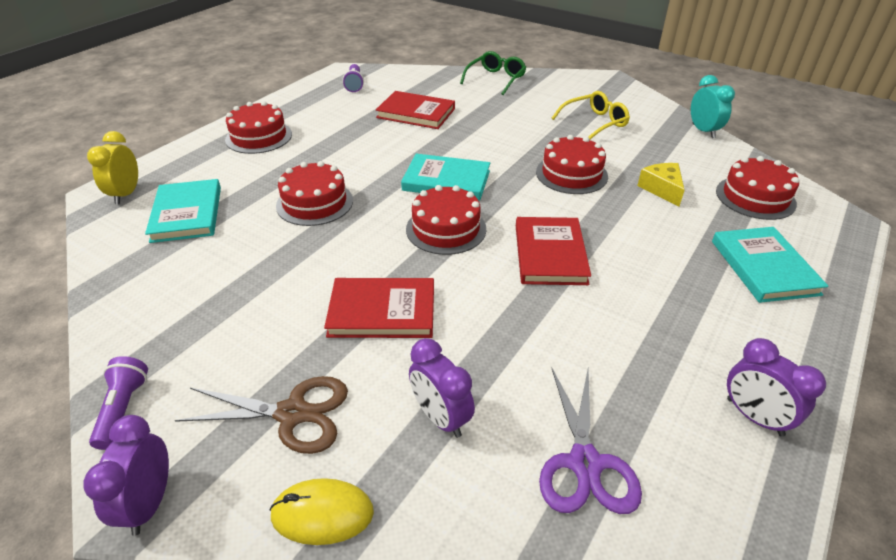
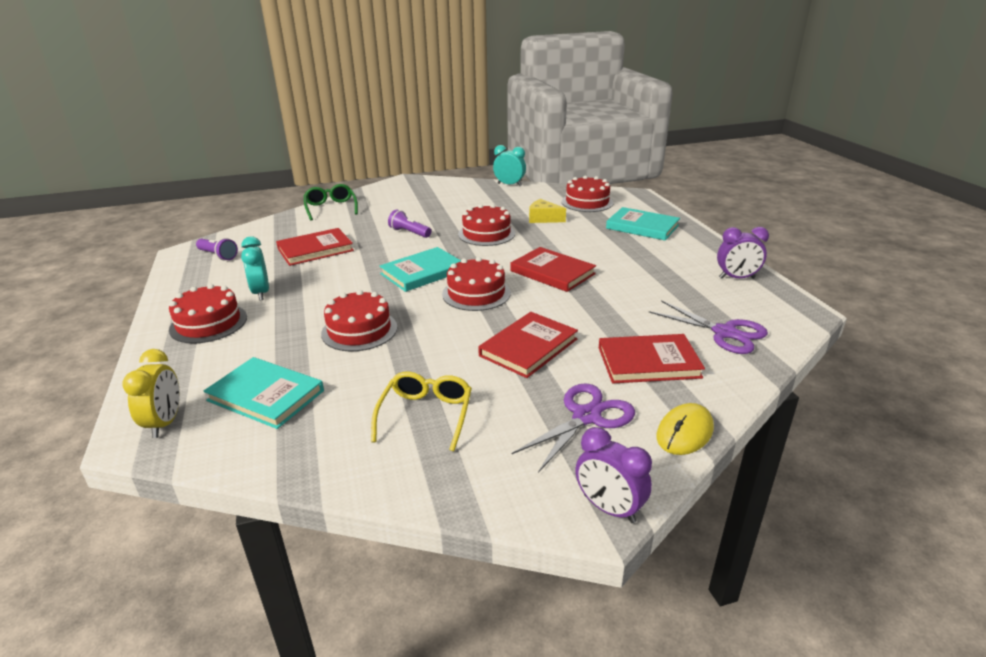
camera: 50 degrees left, 10 degrees down
(123, 409) = (492, 499): purple flashlight -> purple flashlight (409, 233)
(126, 194) = (165, 423): yellow clock -> yellow clock turned 135 degrees counterclockwise
(292, 413) = (586, 417): brown scissors -> purple scissors
(322, 131) = (261, 293): none -> turquoise clock
(441, 417) = (648, 362): purple clock -> red book
(594, 123) = (446, 205): yellow glasses -> yellow glasses (426, 415)

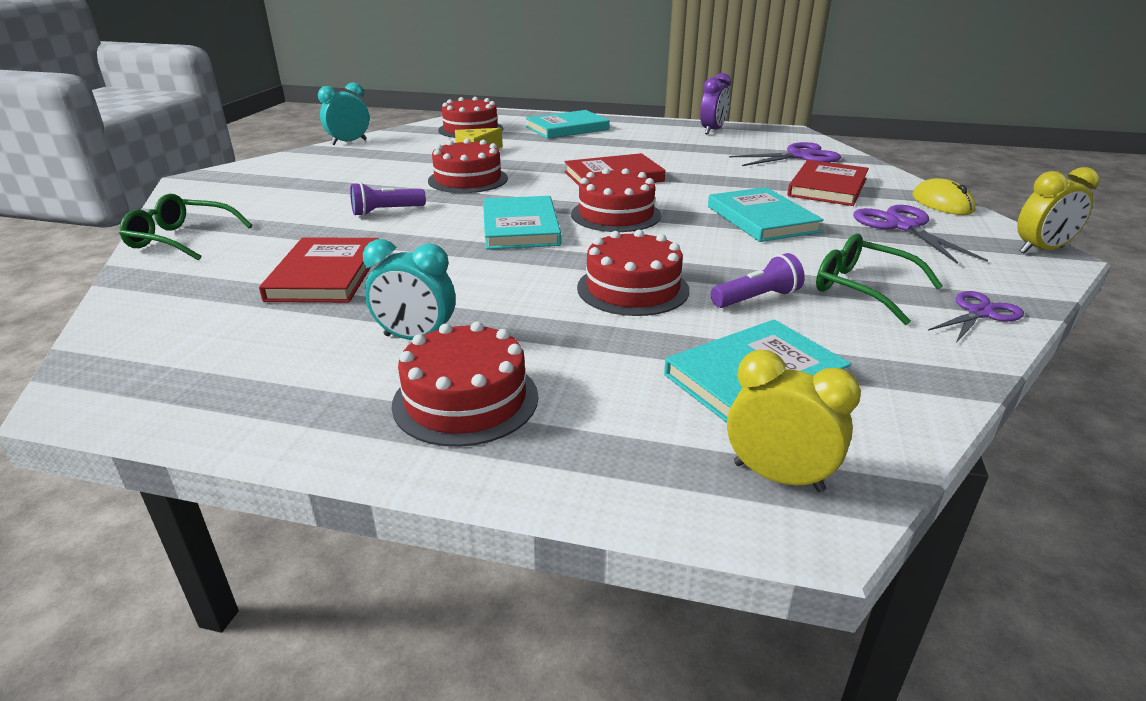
camera: 60 degrees left, 0 degrees up
(218, 255) = (181, 359): purple flashlight -> purple flashlight (756, 299)
(420, 477) = (980, 313): none -> purple scissors
(426, 415) = (863, 289): yellow glasses -> green glasses
(528, 347) = (762, 219): red book -> turquoise book
(609, 508) = (1041, 250): purple clock -> yellow clock

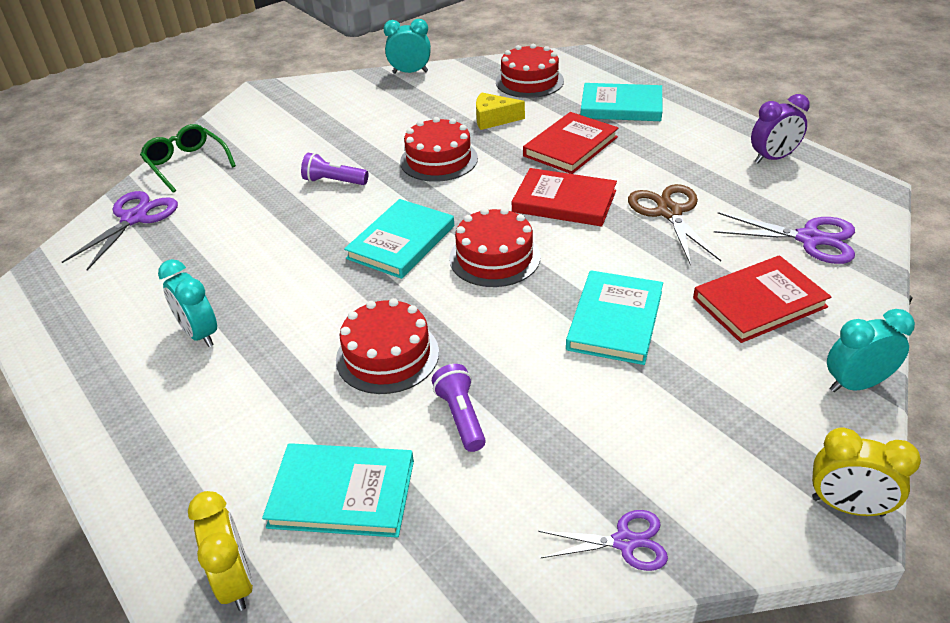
camera: 40 degrees right, 10 degrees up
(325, 275) = (221, 241): red book -> red book (570, 146)
(465, 400) = (163, 405): red cake -> none
(696, 165) = (669, 212): none -> brown scissors
(756, 299) = (461, 416): purple flashlight -> purple flashlight turned 120 degrees counterclockwise
(863, 289) = (566, 454): green glasses -> none
(903, 226) = (745, 397): purple scissors -> purple scissors (134, 218)
(942, 203) = (856, 384): yellow mouse -> turquoise clock

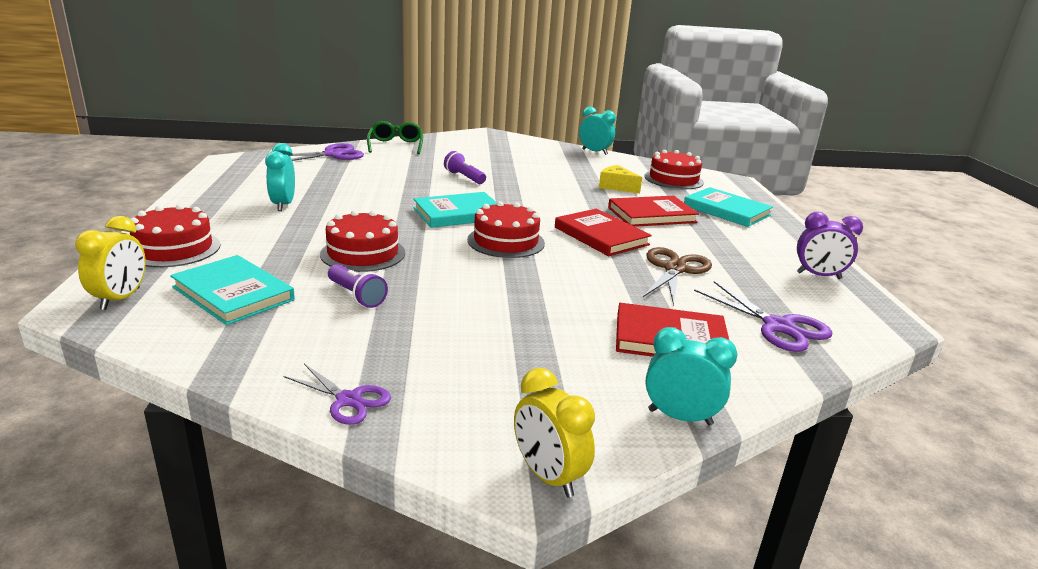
camera: 30 degrees right, 15 degrees down
(439, 160) = (546, 190): red cake -> red cake (174, 248)
(461, 416) = (356, 296): purple flashlight -> purple flashlight turned 120 degrees clockwise
(615, 320) = (537, 300): turquoise book -> none

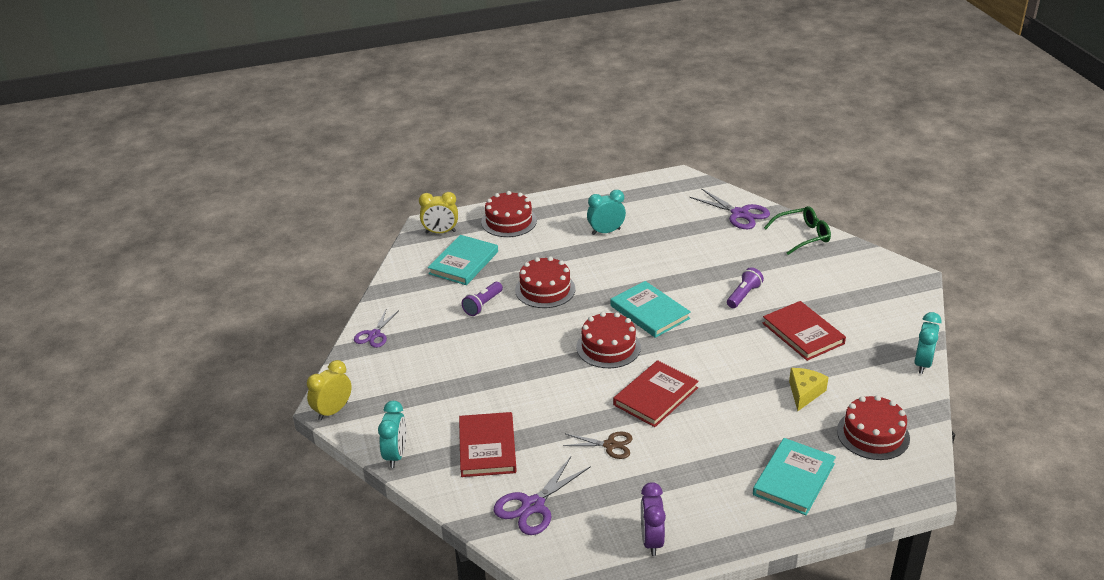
camera: 80 degrees right, 10 degrees up
(651, 215) = (735, 424): red book -> red book (803, 333)
(674, 269) = (610, 445): brown scissors -> brown scissors, size x0.65

